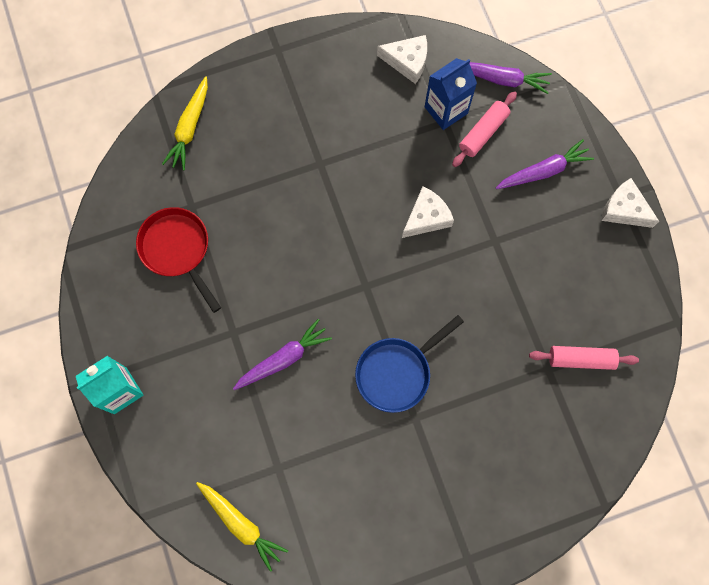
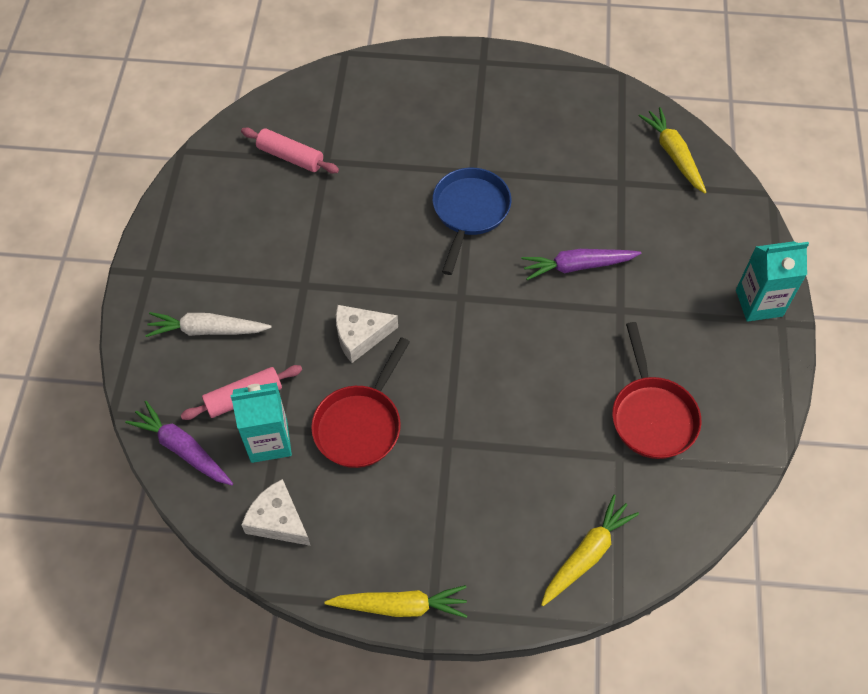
camera: 155 degrees left, 15 degrees down
(299, 44) = (400, 606): none -> yellow carrot
(388, 149) = (360, 424): none -> red pan
(397, 372) = (469, 212): blue pan -> blue pan turned 60 degrees counterclockwise
(446, 110) = (269, 441): blue carton -> turquoise carton
(543, 171) = (207, 330): purple carrot -> white carrot
(624, 209) = (154, 260): white cheese -> none

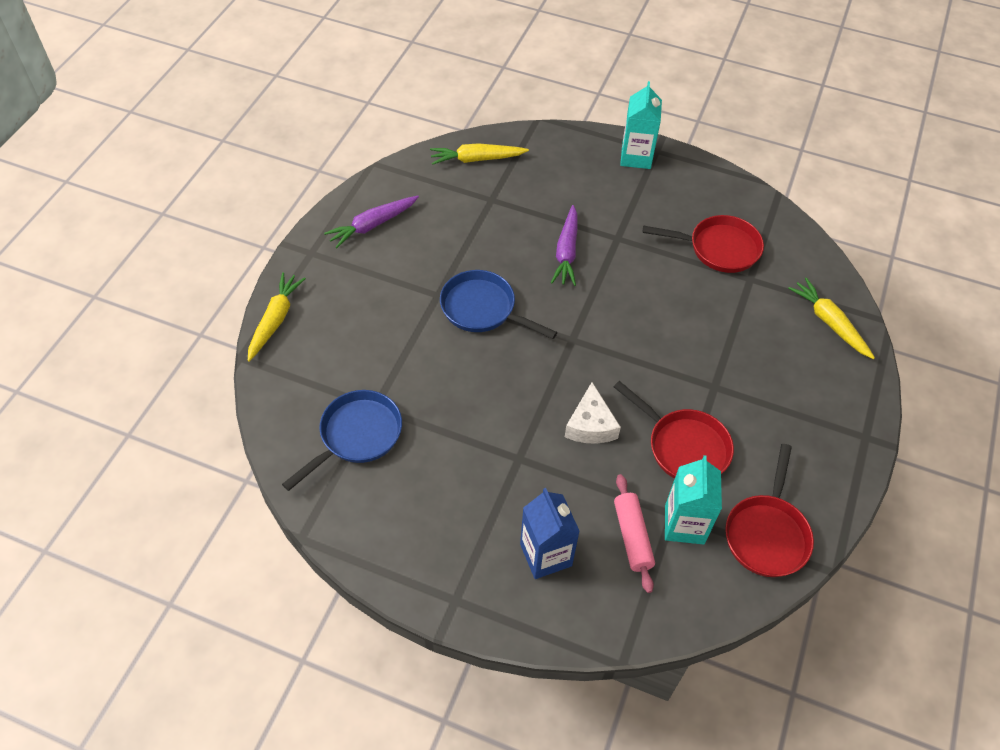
camera: 75 degrees left, 5 degrees down
(183, 449) = (677, 602): purple carrot -> purple carrot (372, 225)
(207, 330) = (545, 555): white carrot -> blue carton
(278, 520) = (767, 533): white cheese -> red pan
(290, 157) = (356, 436): pink rolling pin -> blue pan
(400, 606) = (859, 457): yellow carrot -> yellow carrot (275, 320)

